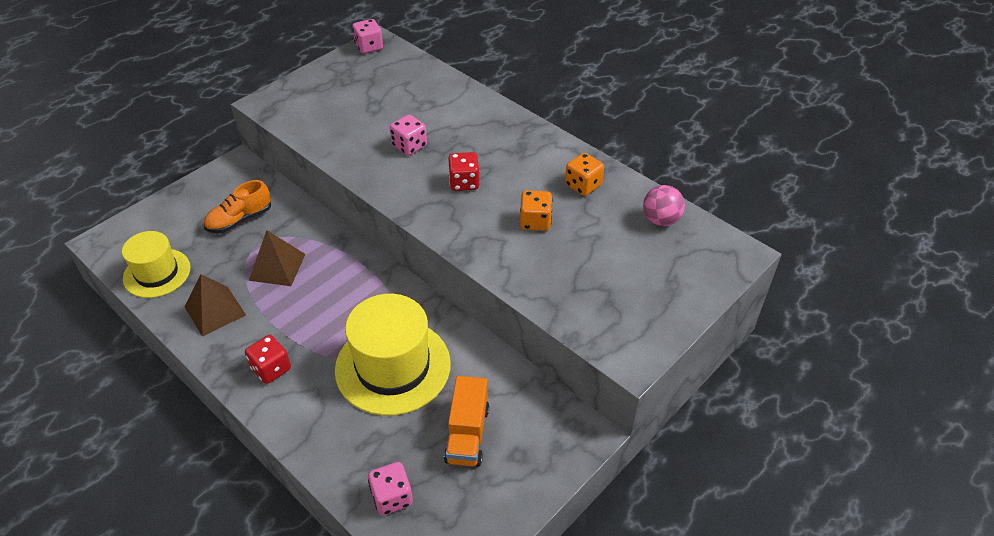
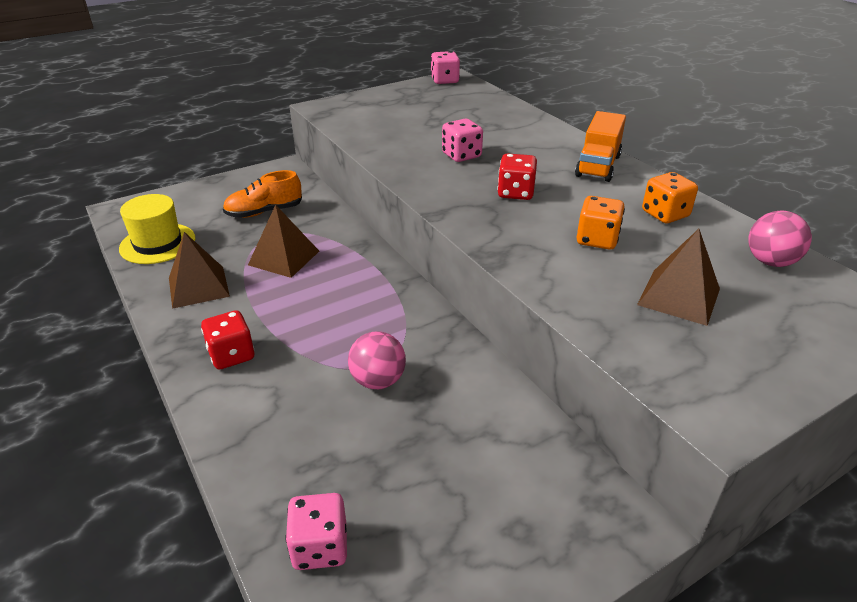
camera: 15 degrees right, 10 degrees down
(393, 366) = (378, 381): yellow hat -> pink ball
(467, 434) = (452, 484): orange truck -> orange truck (598, 166)
(599, 265) = (679, 296): none -> brown pyramid

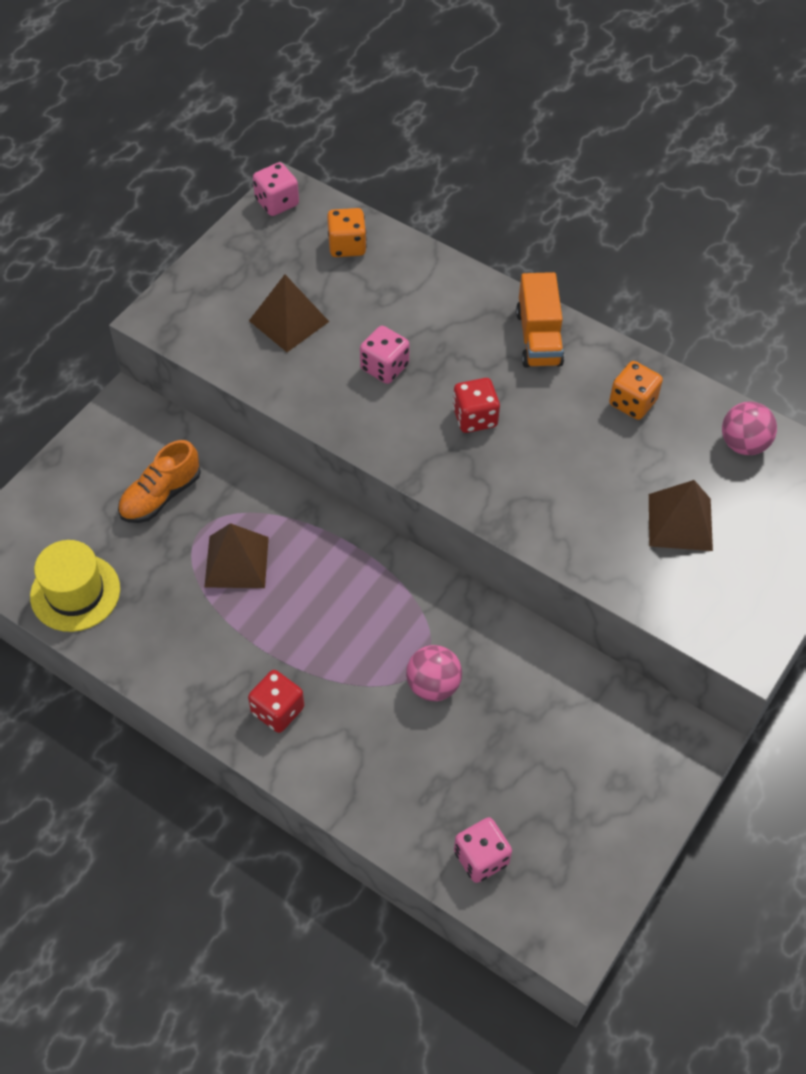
camera: 25 degrees left, 20 degrees up
(198, 286) = (175, 638): brown pyramid -> brown pyramid (288, 321)
(597, 239) = (583, 467): orange dice -> orange dice (347, 246)

